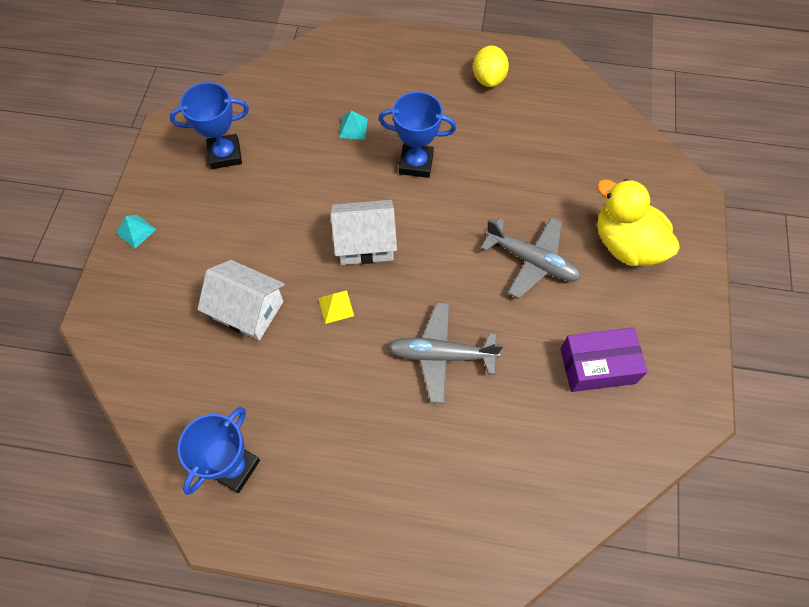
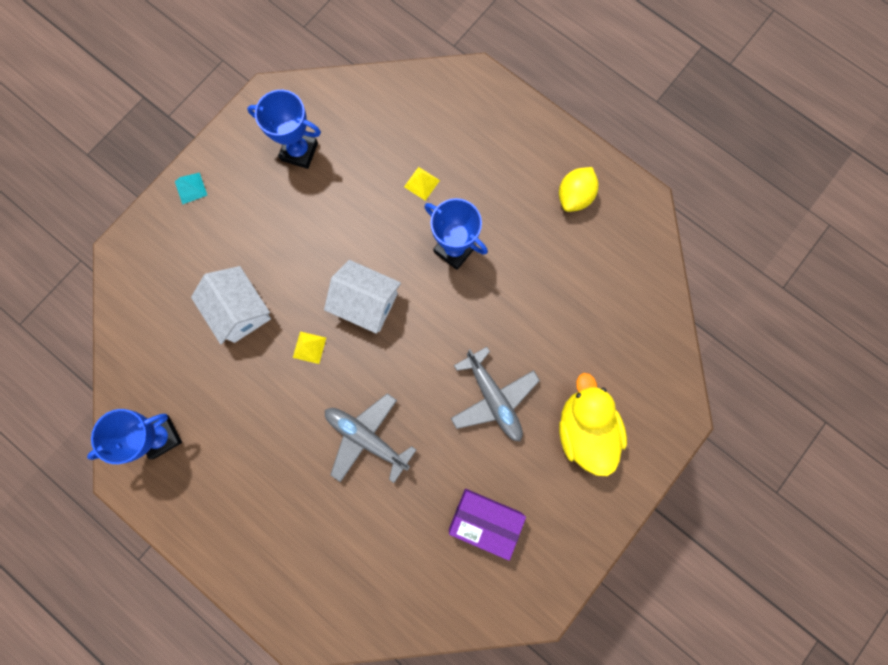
camera: 30 degrees right, 15 degrees up
(353, 128) = (421, 183): turquoise pyramid -> yellow pyramid

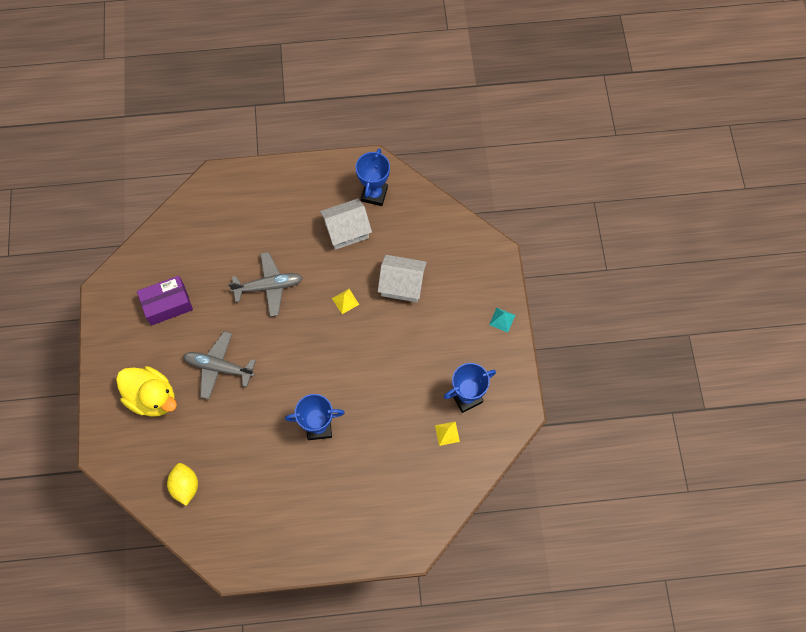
camera: 135 degrees right, 10 degrees down
(366, 303) = (339, 351): white house -> white house (346, 230)
(421, 183) = (376, 447): yellow pyramid -> yellow pyramid (447, 433)
(574, 196) = (277, 529): yellow lemon -> yellow lemon (185, 486)

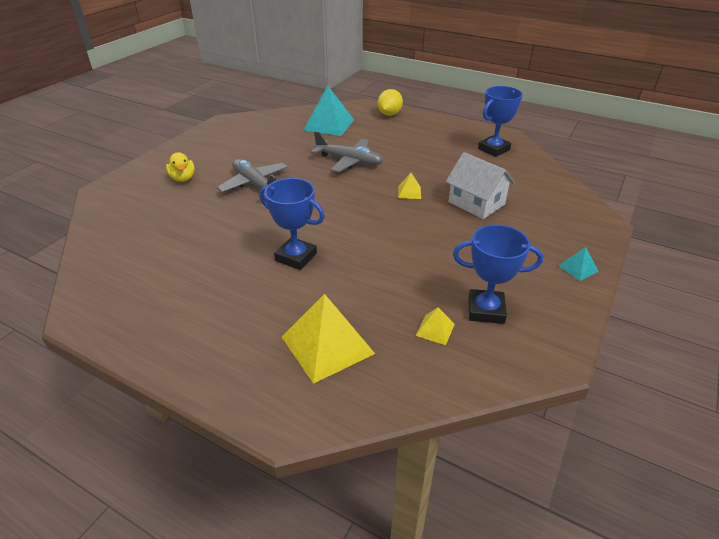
camera: 35 degrees right, 30 degrees down
(152, 397) = (183, 178): yellow duck -> yellow duck, size x0.56
(167, 304) = (260, 141): purple box -> none
(185, 486) = (131, 238): yellow lemon -> yellow lemon (389, 114)
(206, 237) = (329, 124): none -> turquoise pyramid
(346, 230) = (450, 158): white house -> none
(395, 486) = (327, 345): none -> yellow pyramid

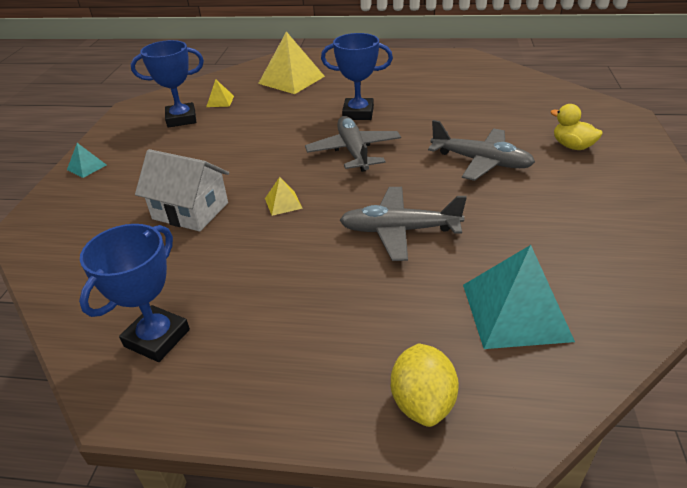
camera: 160 degrees right, 0 degrees up
(333, 217) = (354, 151): none -> grey plane

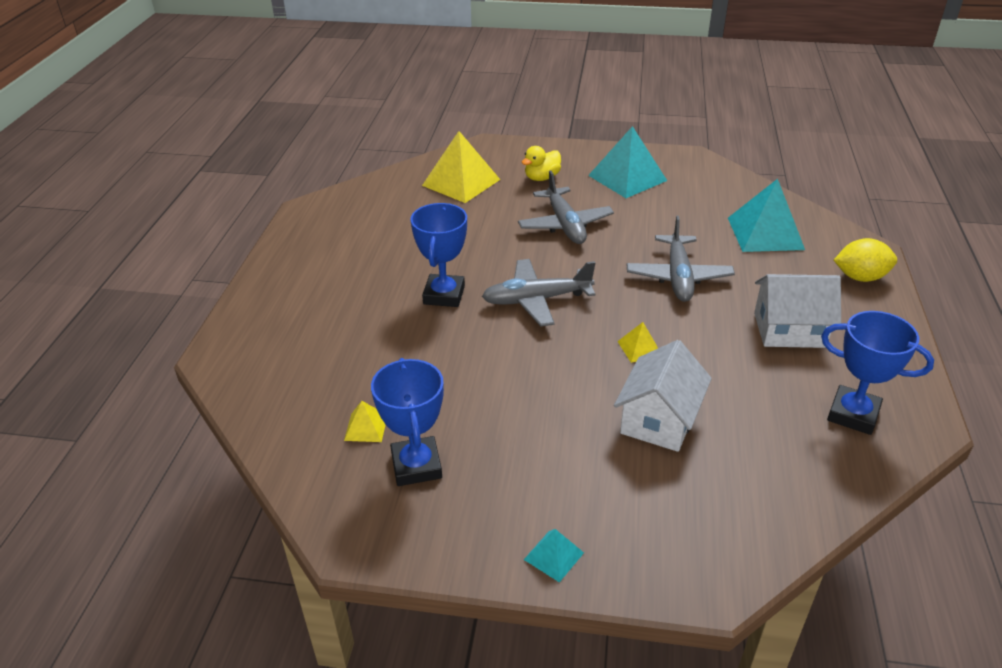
camera: 90 degrees left, 0 degrees up
(291, 80) = (316, 354): yellow pyramid -> yellow pyramid (461, 182)
(303, 307) = (789, 330): none -> white house
(481, 162) = (565, 225): grey plane -> grey plane turned 135 degrees clockwise
(607, 200) = (627, 178): none -> turquoise pyramid

